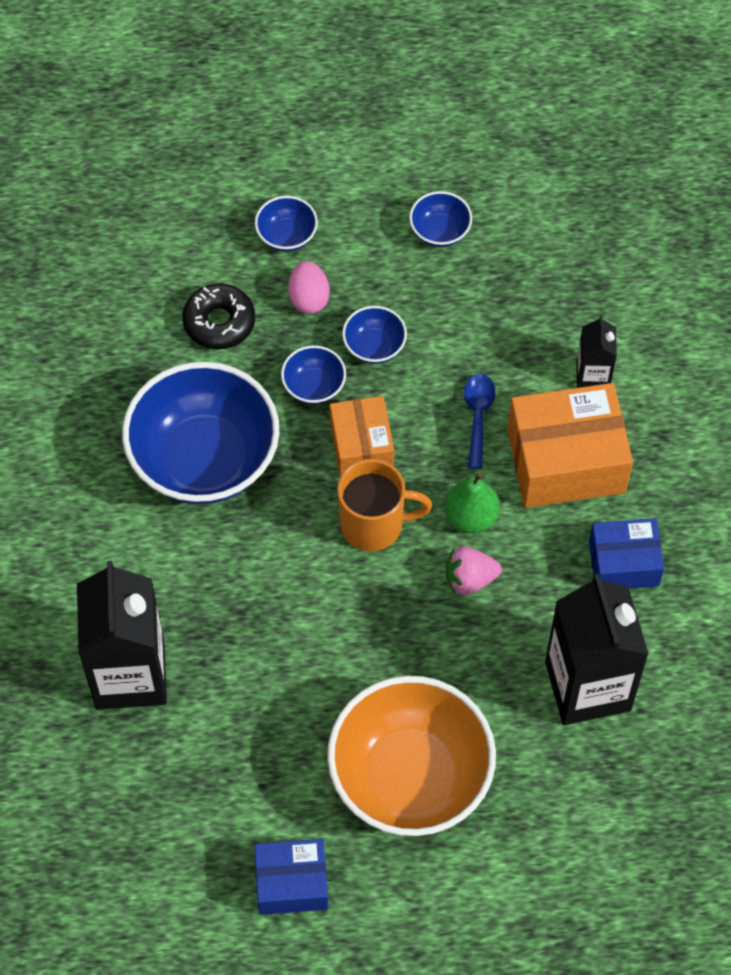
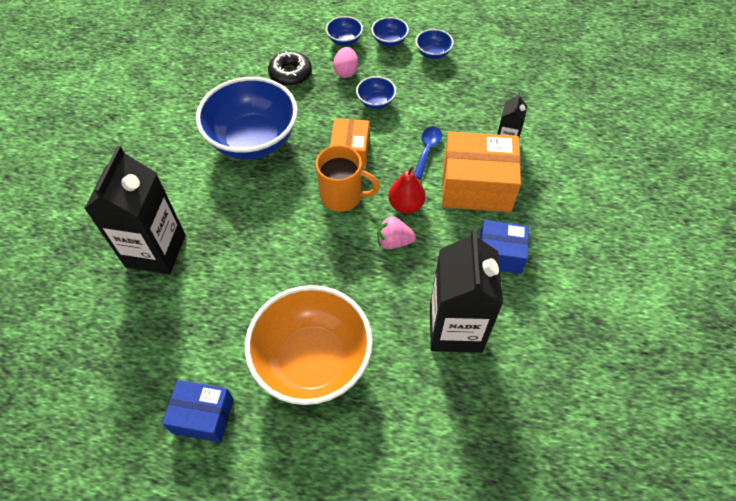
camera: 15 degrees right, 5 degrees down
(314, 386) = (333, 115): blue bowl -> blue bowl (389, 41)
(471, 517) = (406, 205): green pear -> red pear

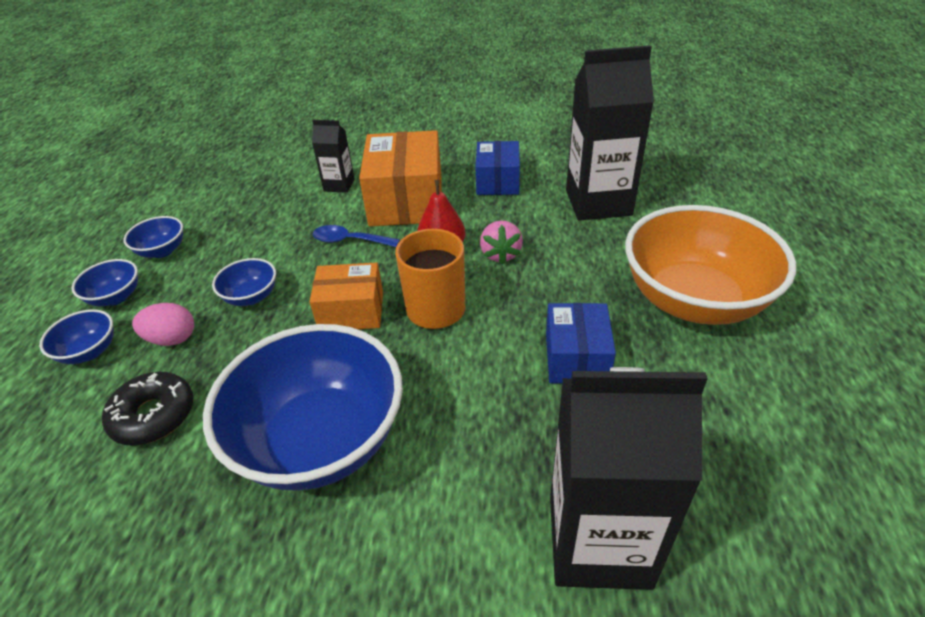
camera: 95 degrees left, 15 degrees down
(203, 416) = (833, 392): blue box -> blue box (576, 358)

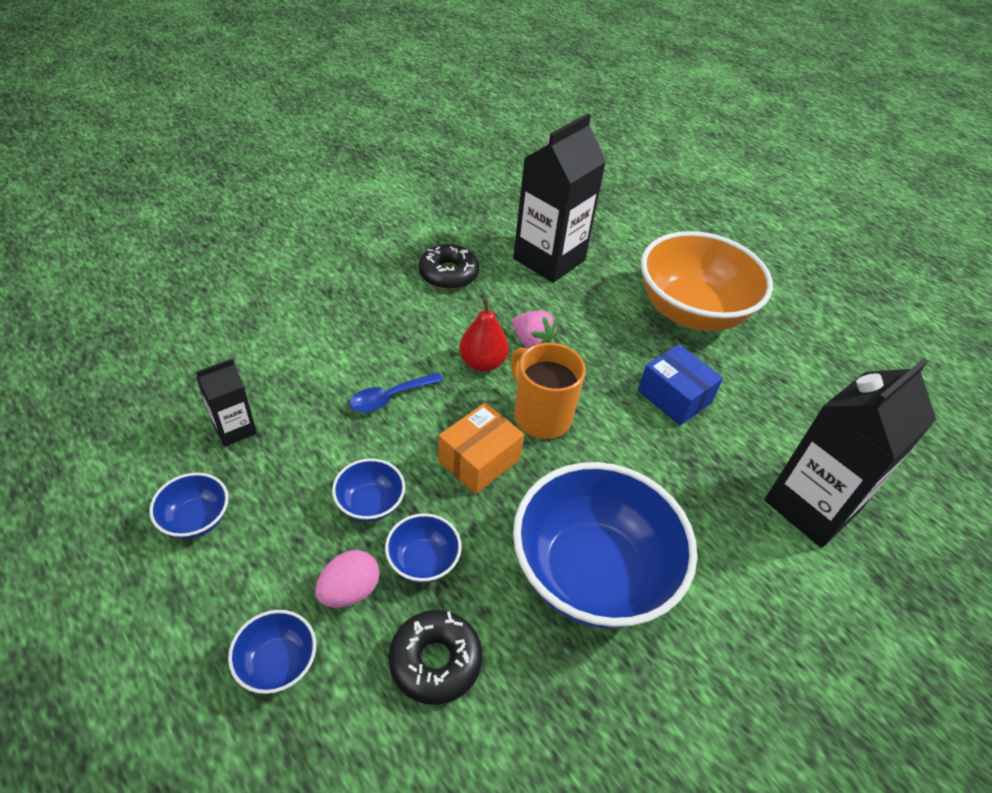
camera: 50 degrees left, 5 degrees up
(116, 297) = (218, 597): blue bowl -> blue bowl (423, 561)
(339, 185) = (300, 346): black carton -> black carton (234, 429)
(406, 201) = (391, 331): orange box -> none
(497, 181) = (448, 274): blue box -> black donut

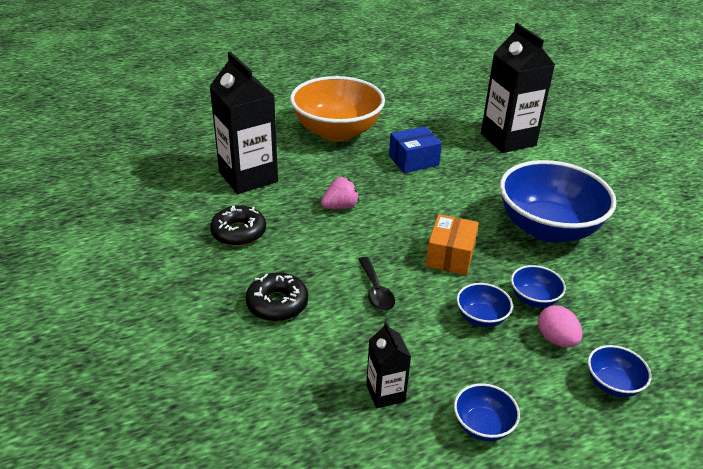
camera: 70 degrees left, 10 degrees down
(390, 398) = (376, 291): blue spoon -> black spoon
(435, 661) = (608, 306): black donut -> black donut (277, 304)
(479, 460) = (450, 256): orange box -> orange box turned 45 degrees clockwise
(482, 363) = (353, 235): red pear -> none
(540, 416) = (416, 219): orange mug -> none

